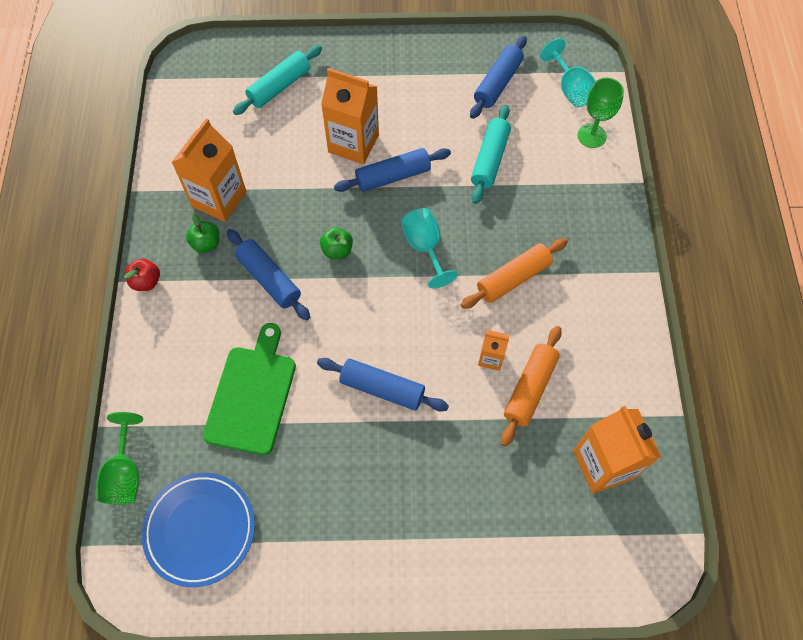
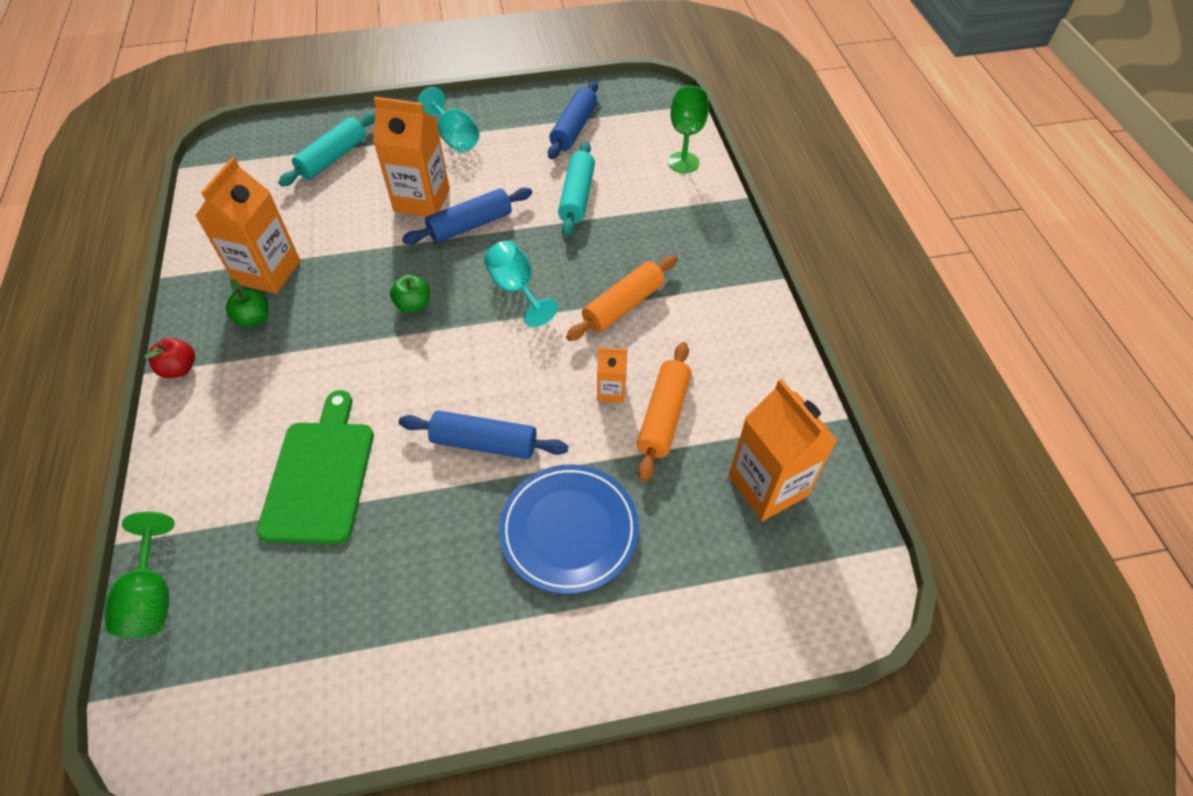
camera: 10 degrees left, 10 degrees down
(200, 529) = (258, 651): blue plate -> blue plate (569, 530)
(269, 279) = (333, 345): blue rolling pin -> none
(570, 89) = (652, 124): turquoise goblet -> turquoise goblet (455, 138)

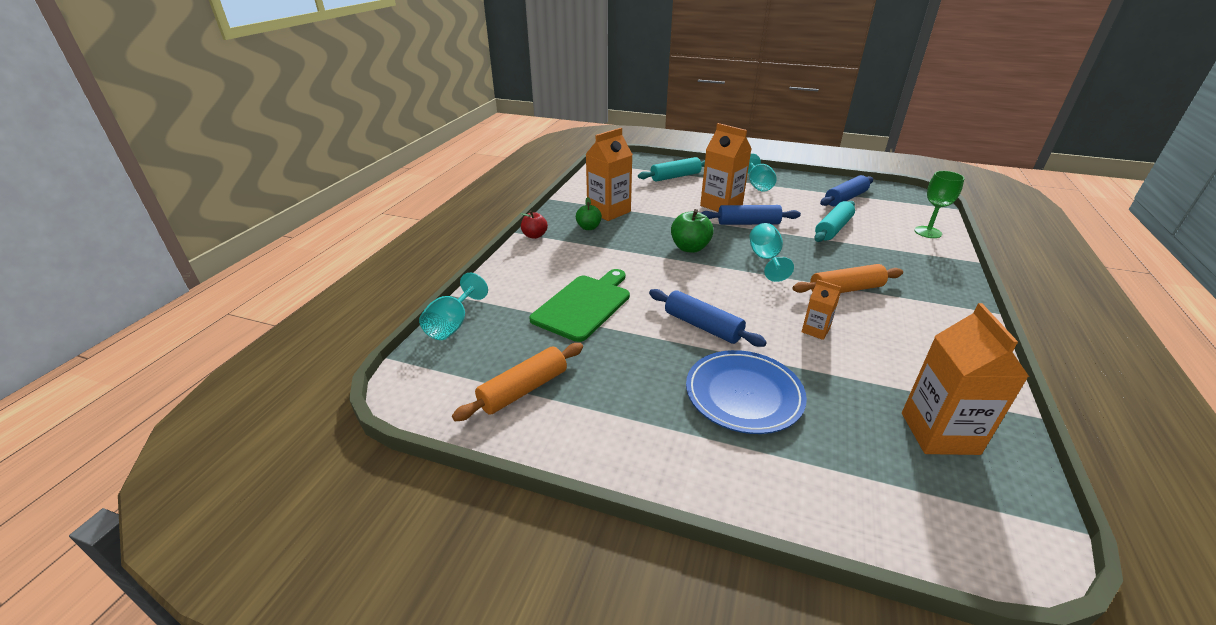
camera: 30 degrees right, 20 degrees down
(152, 596) = (453, 324): green goblet -> turquoise goblet
(413, 305) = (690, 248): green apple -> green apple, size x1.51
(663, 416) = (854, 358): orange rolling pin -> orange rolling pin (523, 390)

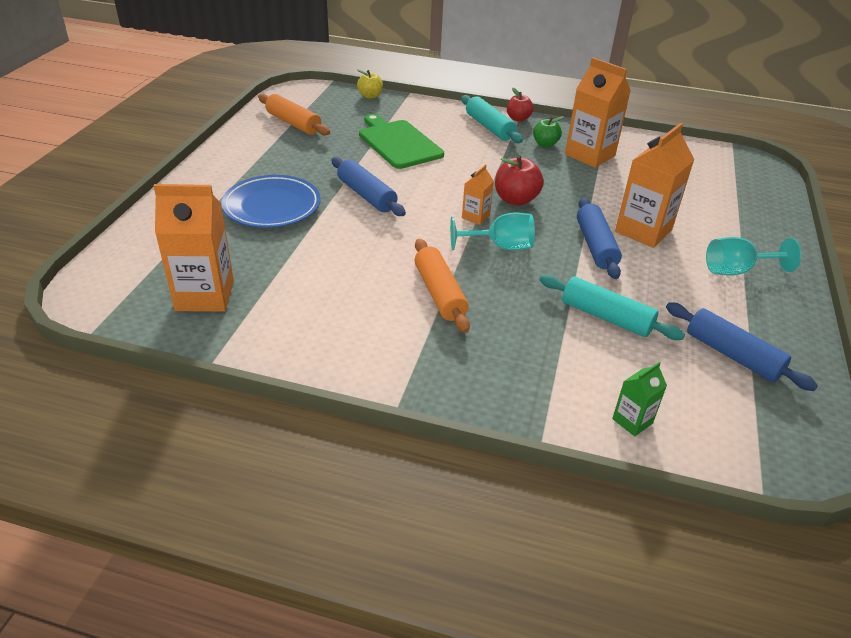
camera: 85 degrees right, 5 degrees up
(453, 324) = (370, 96): turquoise goblet -> yellow apple
(584, 305) = (398, 143): green cutting board -> green cutting board turned 150 degrees counterclockwise
(675, 177) = (723, 203): turquoise rolling pin -> turquoise rolling pin (489, 127)
(690, 248) = (516, 199): green apple -> red apple
(702, 326) = (366, 195): blue rolling pin -> blue rolling pin turned 75 degrees counterclockwise
(815, 330) = (358, 257): orange carton -> orange carton (475, 217)
(927, 232) = (632, 421): green goblet -> green carton

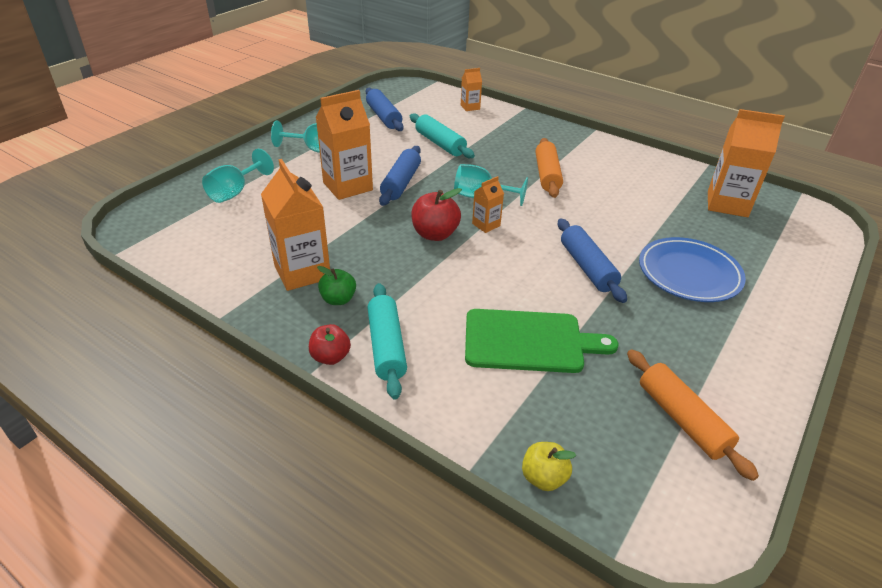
camera: 160 degrees left, 0 degrees up
(398, 143) = (529, 341): green cutting board -> green cutting board turned 75 degrees counterclockwise
(632, 421) = (470, 107): green carton -> orange carton
(733, 204) = (235, 192): none -> turquoise goblet

